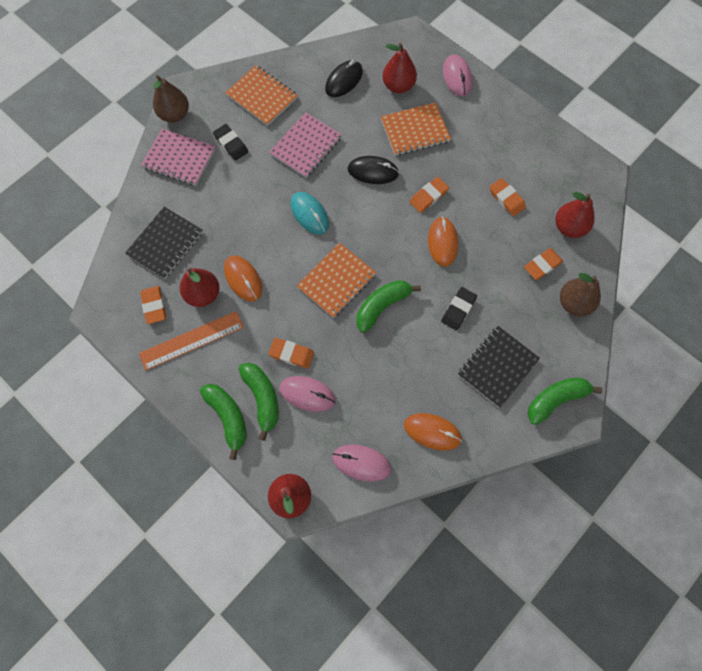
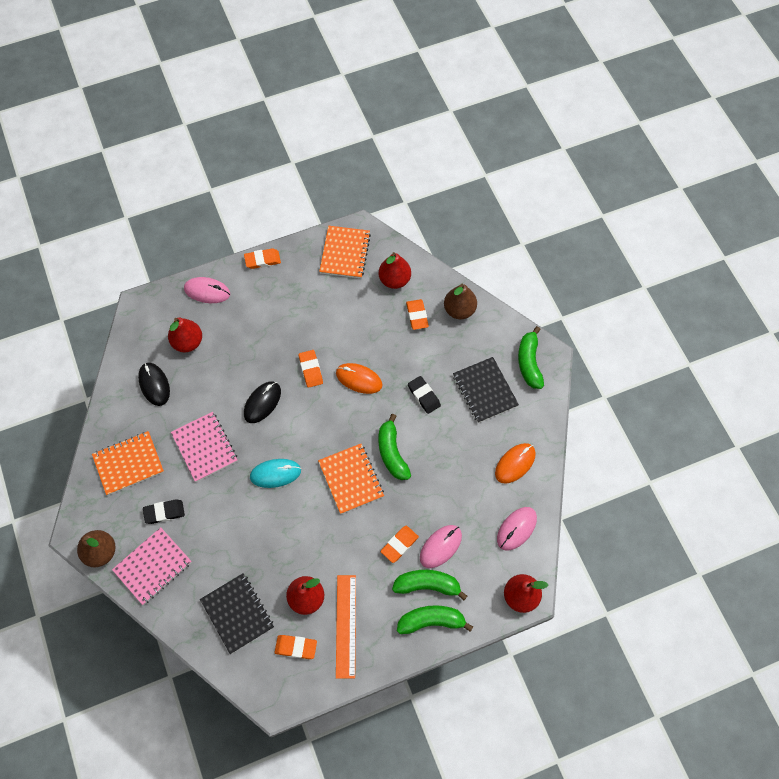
camera: 65 degrees left, 5 degrees down
(243, 279) = (309, 557): orange mouse -> none
(415, 130) = (241, 350): orange notebook -> orange notebook (345, 253)
(506, 199) = (345, 312): orange eraser -> orange eraser (262, 260)

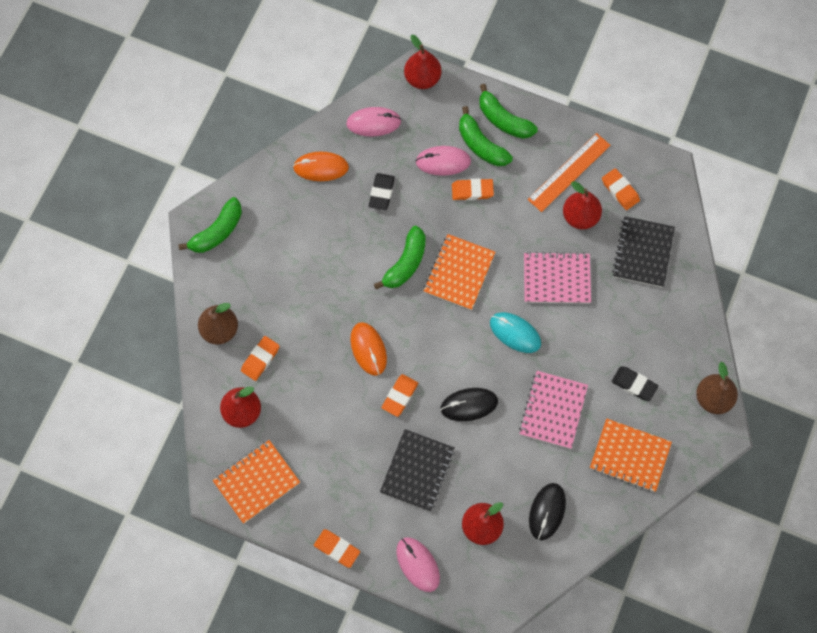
camera: 135 degrees left, 5 degrees up
(153, 566) = (679, 348): pink notebook -> pink notebook (556, 279)
(424, 396) = (331, 285): black eraser -> black eraser (381, 193)
(485, 391) = (278, 243): black notebook -> black notebook (417, 471)

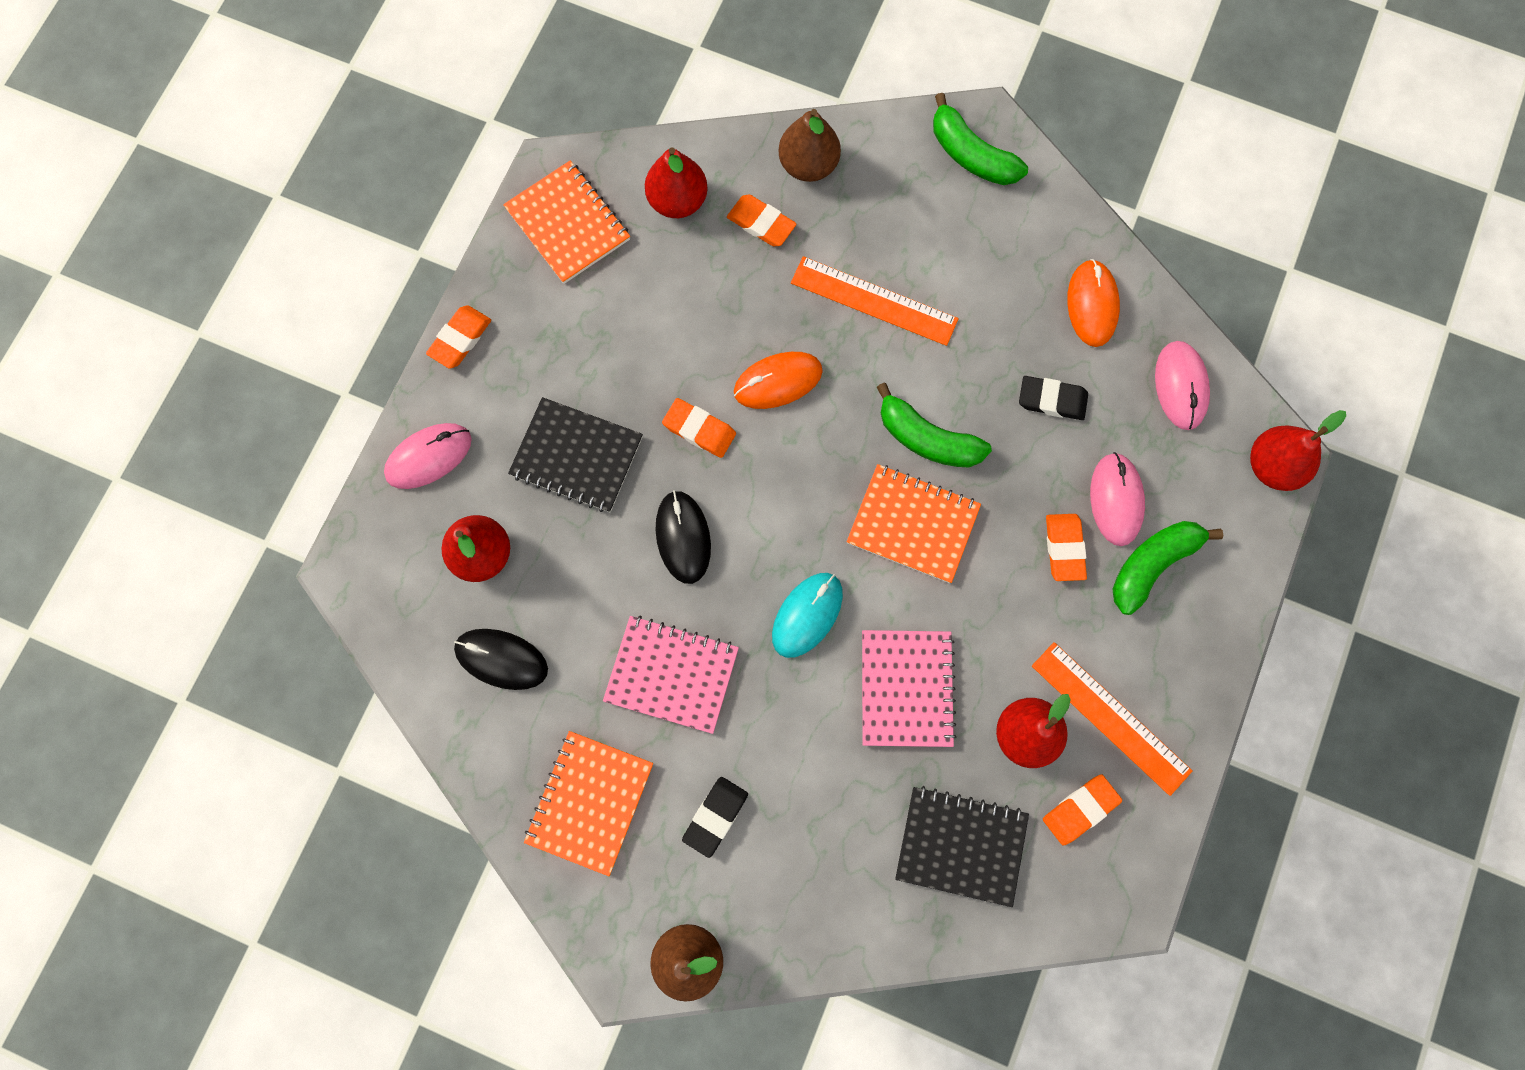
camera: 90 degrees right, 5 degrees up
(315, 292) = (874, 301): none -> orange ruler
(503, 120) = (1204, 604): green banana -> none

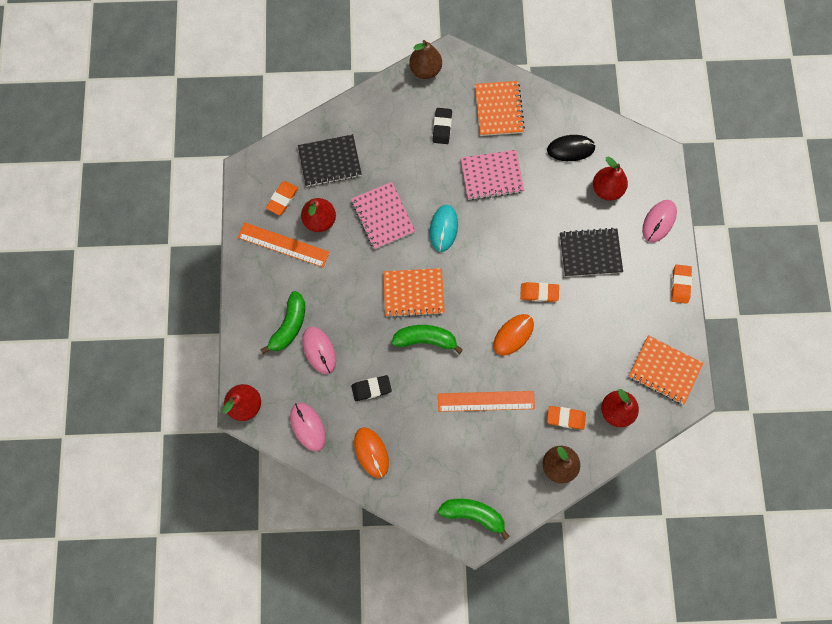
camera: 155 degrees right, 0 degrees up
(683, 537) = (519, 238): black mouse -> none
(1064, 548) = (335, 314): orange eraser -> none

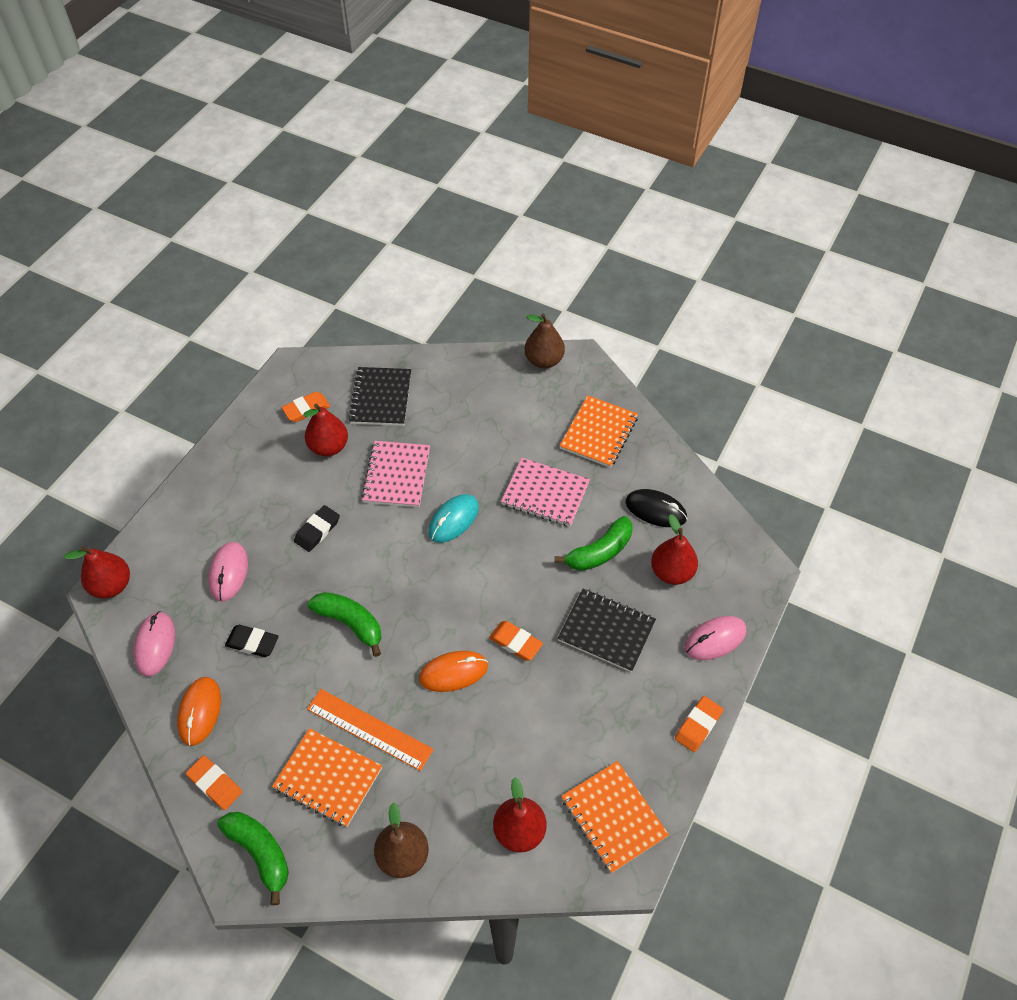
camera: 30 degrees right, 20 degrees down
(283, 245) = (274, 451): orange ruler -> none
(289, 325) = (218, 532): green banana -> green banana (599, 552)
(330, 161) = (381, 398): black notebook -> black notebook turned 75 degrees clockwise
(413, 293) = (372, 568): orange notebook -> orange notebook (328, 778)
(442, 127) = (523, 421): black eraser -> black eraser (317, 530)
(565, 418) = (450, 804): orange eraser -> orange eraser (215, 784)

